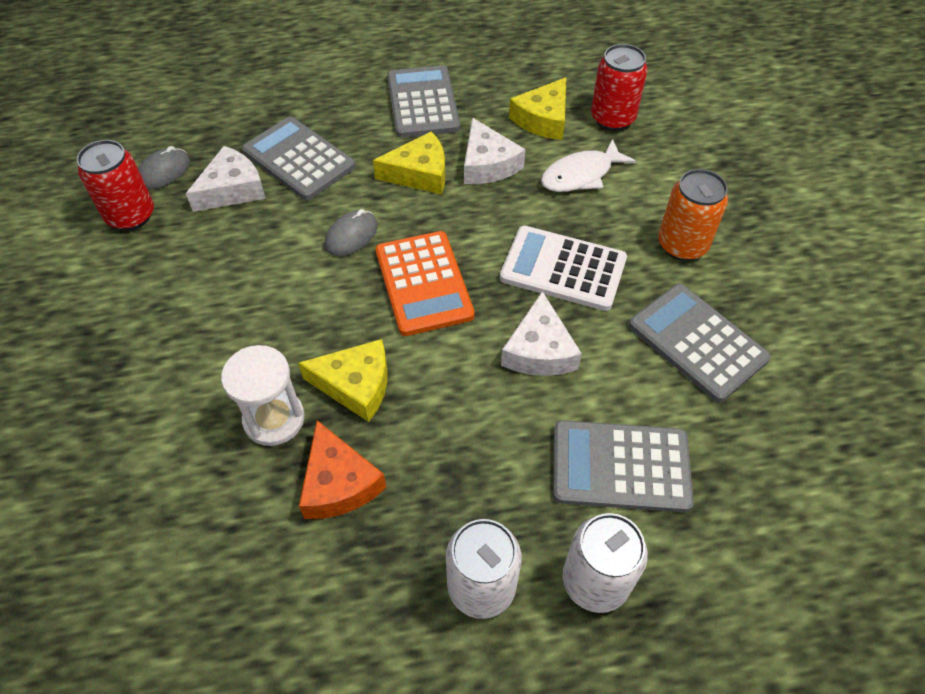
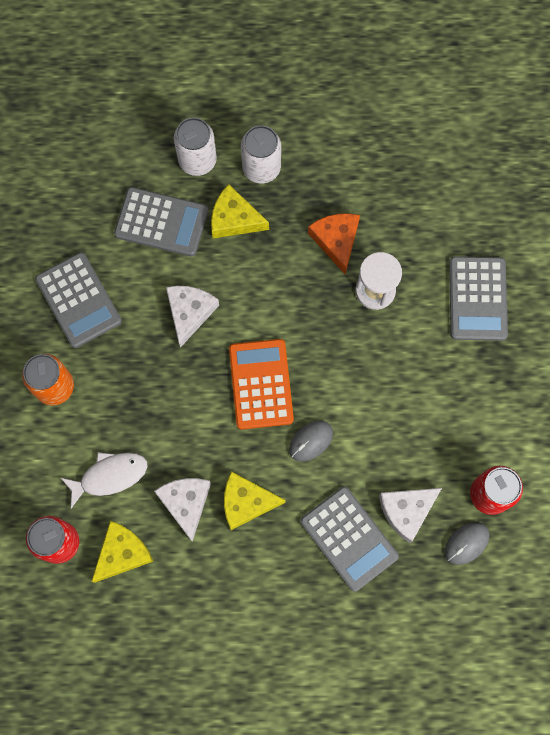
camera: 170 degrees left, 20 degrees up
(356, 385) = (319, 307): yellow cheese -> yellow cheese (234, 219)
(422, 103) = (229, 596): grey calculator -> grey calculator (477, 299)
(563, 269) = (153, 380): white calculator -> none

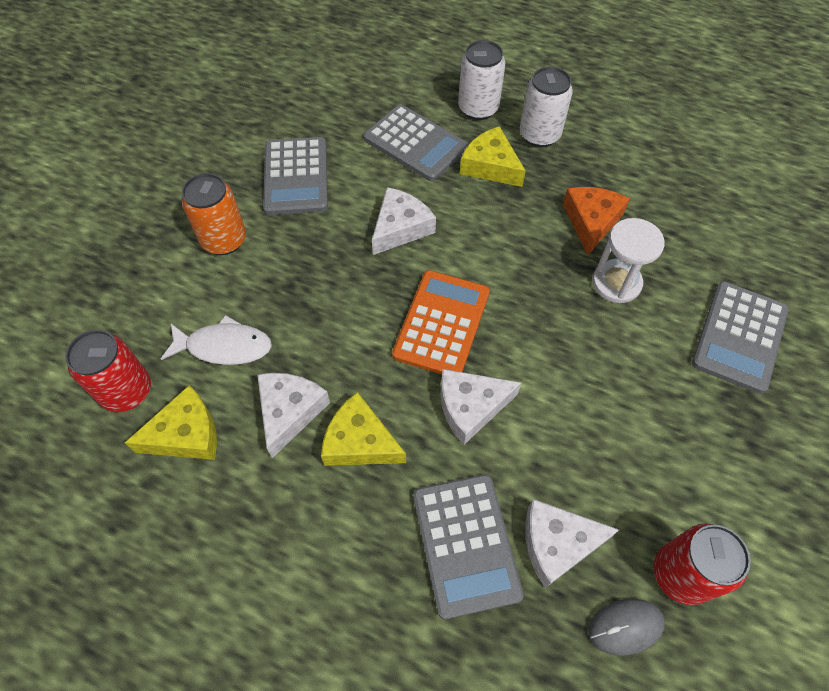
camera: 25 degrees right, 15 degrees down
(311, 441) = (470, 407): grey mouse -> white cheese

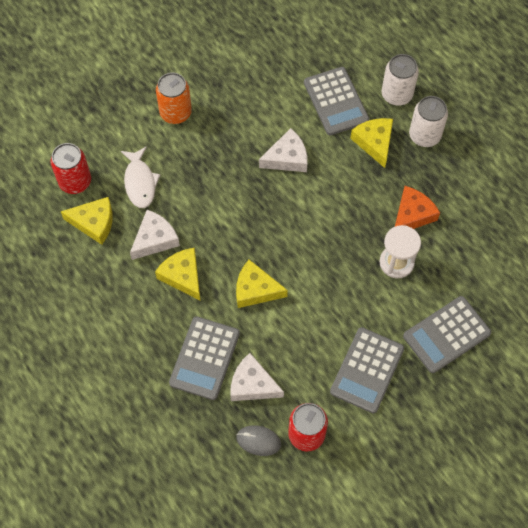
camera: 30 degrees right, 5 degrees up
(224, 346) = (140, 182): white fish -> white fish turned 45 degrees clockwise
(296, 176) = (243, 89): grey calculator -> grey calculator (367, 370)
(442, 323) = (271, 232): orange calculator -> none
(470, 407) = (255, 289): white cheese -> yellow cheese

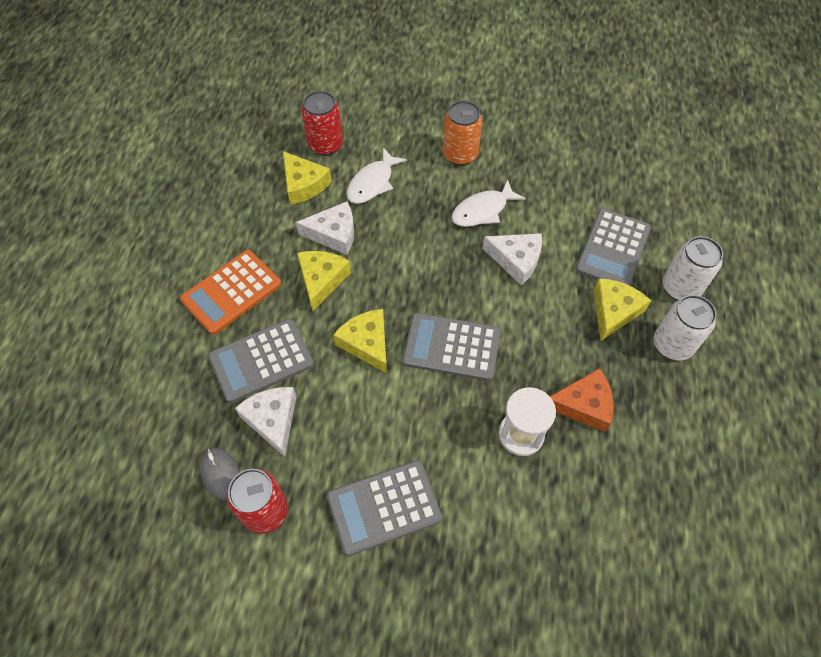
camera: 45 degrees right, 5 degrees down
(134, 335) = (231, 292): none -> orange calculator
(232, 141) = (482, 210): none -> white fish
(446, 334) = (498, 550): grey calculator -> grey calculator (451, 347)

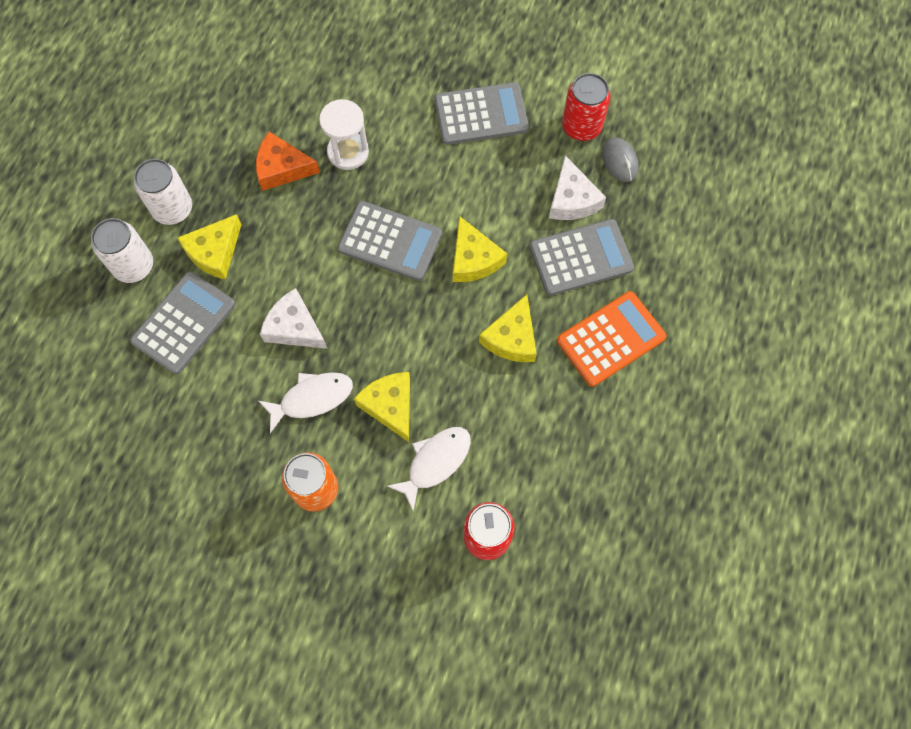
camera: 170 degrees left, 10 degrees up
(304, 184) = (521, 475): yellow cheese -> yellow cheese (390, 406)
(334, 234) = (491, 395): white cheese -> none

